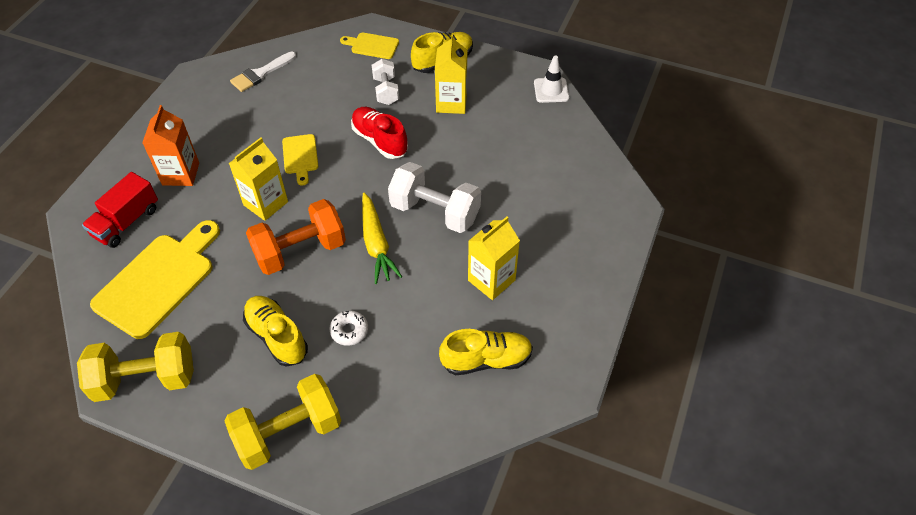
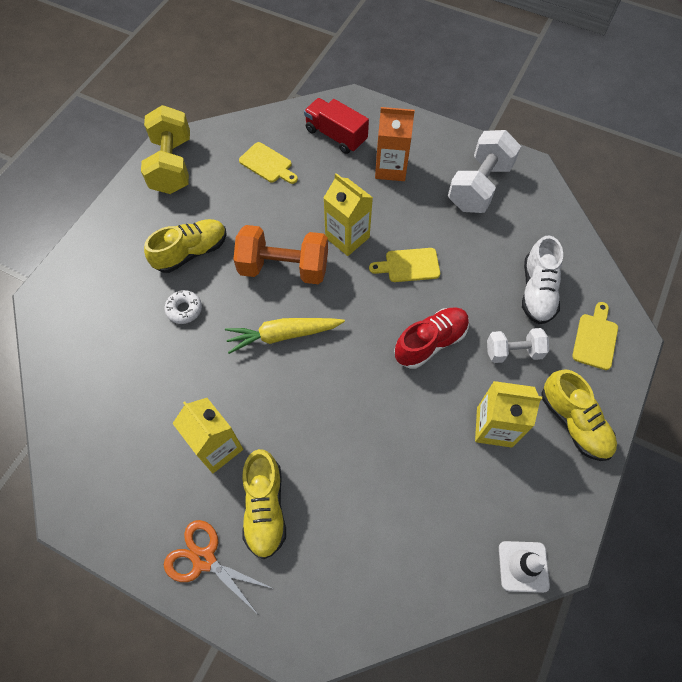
camera: 95 degrees right, 10 degrees up
(158, 281) = (267, 164): yellow cutting board -> yellow cutting board, size x0.51
(260, 74) = (536, 225): white brush -> none
(289, 433) = (95, 264): yellow dumbbell -> none
(300, 251) = (284, 268): orange dumbbell -> orange dumbbell turned 60 degrees counterclockwise
(329, 75) = (537, 291): none -> white shoe
(435, 212) = (319, 395): white dumbbell -> white dumbbell (479, 186)
(486, 360) = (122, 431): yellow shoe -> yellow shoe (265, 507)
(586, 275) = (204, 559): none -> orange scissors

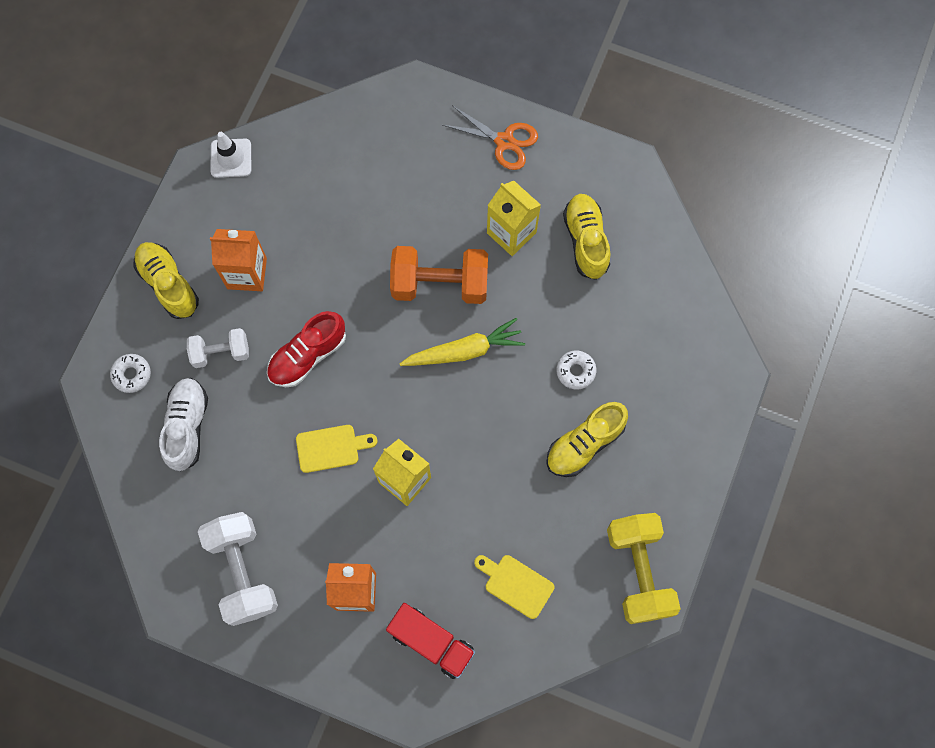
camera: 175 degrees right, 10 degrees up
(265, 507) = (458, 185): yellow shoe -> yellow shoe (586, 241)
(284, 268) = (474, 432): orange dumbbell -> orange dumbbell (440, 284)
(479, 186) = (243, 571): white dumbbell -> white dumbbell turned 45 degrees counterclockwise
(494, 427) = (247, 273): yellow carton -> orange carton
(595, 339) = (132, 374): yellow cutting board -> white donut

